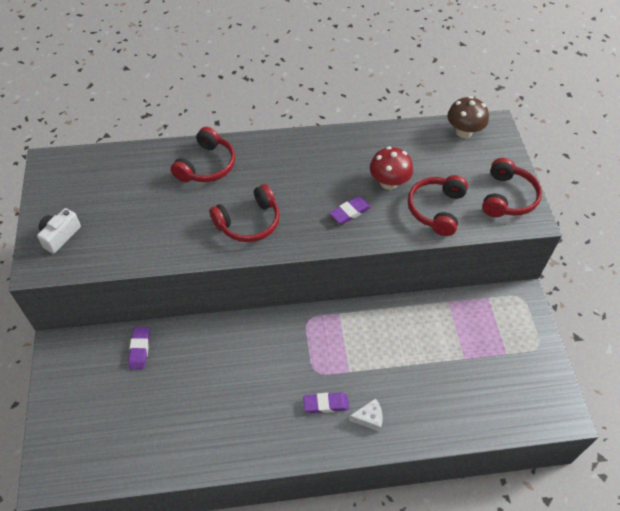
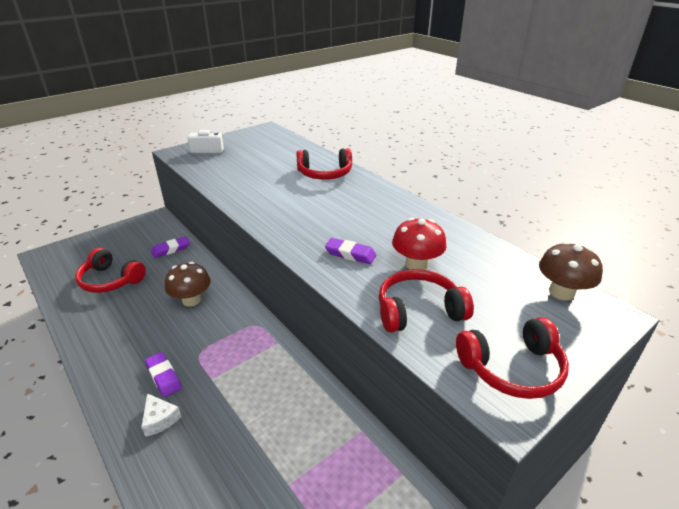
camera: 60 degrees right, 20 degrees down
(240, 356) = (191, 300): none -> brown mushroom
(248, 222) = (285, 208): red headphones -> red headphones (110, 280)

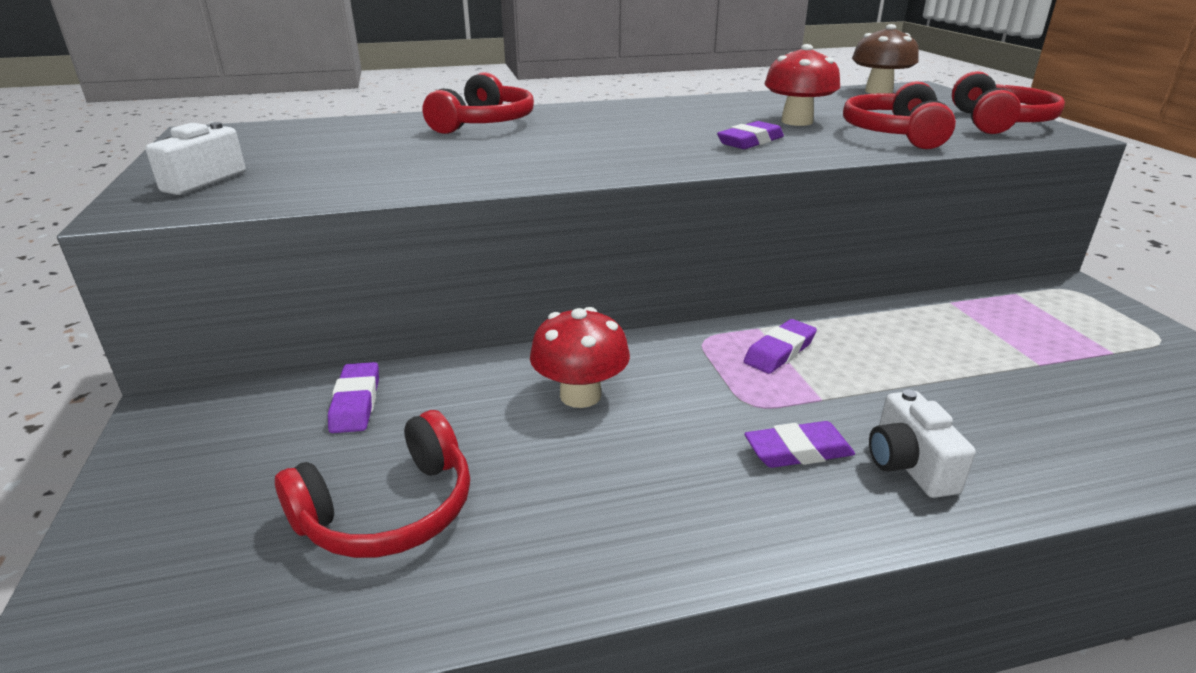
camera: 65 degrees left, 5 degrees down
(159, 419) = (908, 465): white cheese -> white camera
(191, 300) = (580, 395): brown mushroom -> red mushroom
(254, 355) = (779, 352): none -> purple eraser

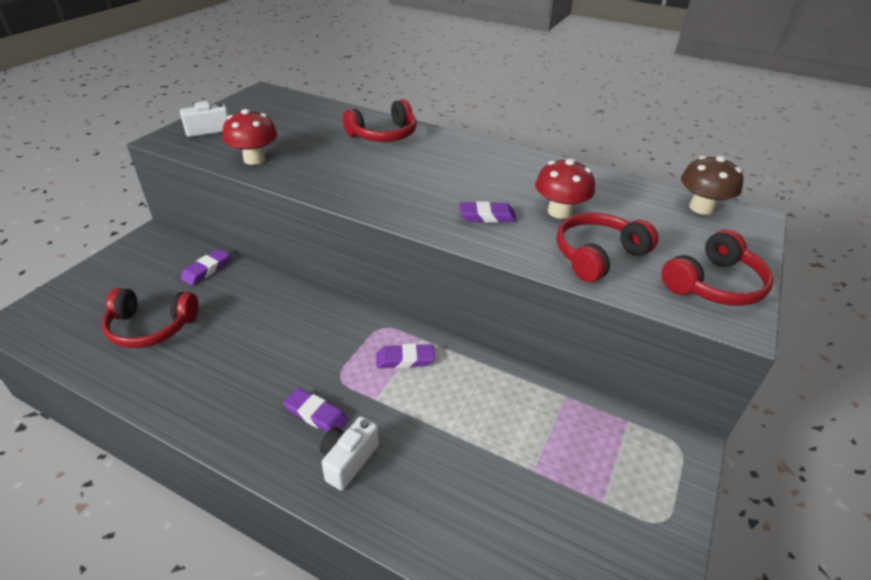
camera: 40 degrees right, 10 degrees up
(580, 395) = (282, 321): red mushroom -> red mushroom (254, 159)

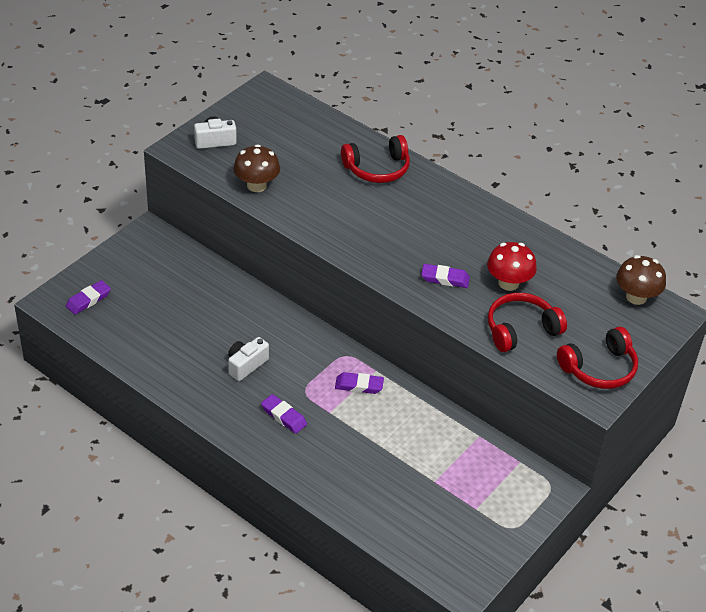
camera: 10 degrees right, 5 degrees up
(151, 327) = (157, 324): red headphones -> none
(206, 270) = (200, 276): purple eraser -> purple eraser (88, 300)
(254, 159) = (256, 185): red mushroom -> brown mushroom
(348, 460) = (303, 451): white camera -> white camera (246, 365)

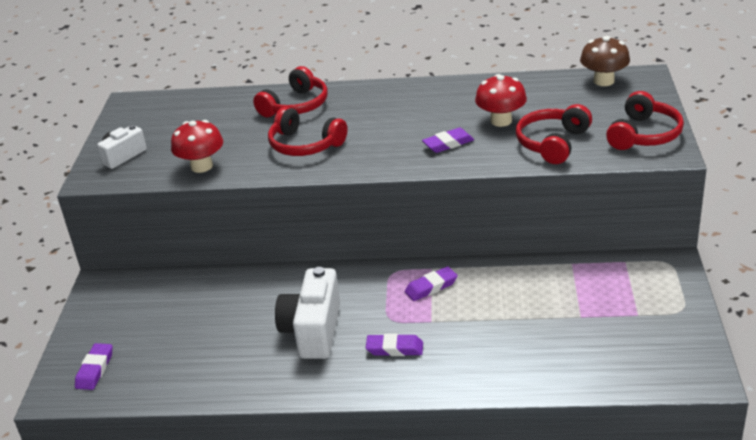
camera: 30 degrees left, 10 degrees down
(246, 365) = (313, 331): white camera -> white camera, size x1.70
(256, 185) = (201, 166): brown mushroom -> red mushroom
(344, 212) = (305, 145): none -> red headphones

